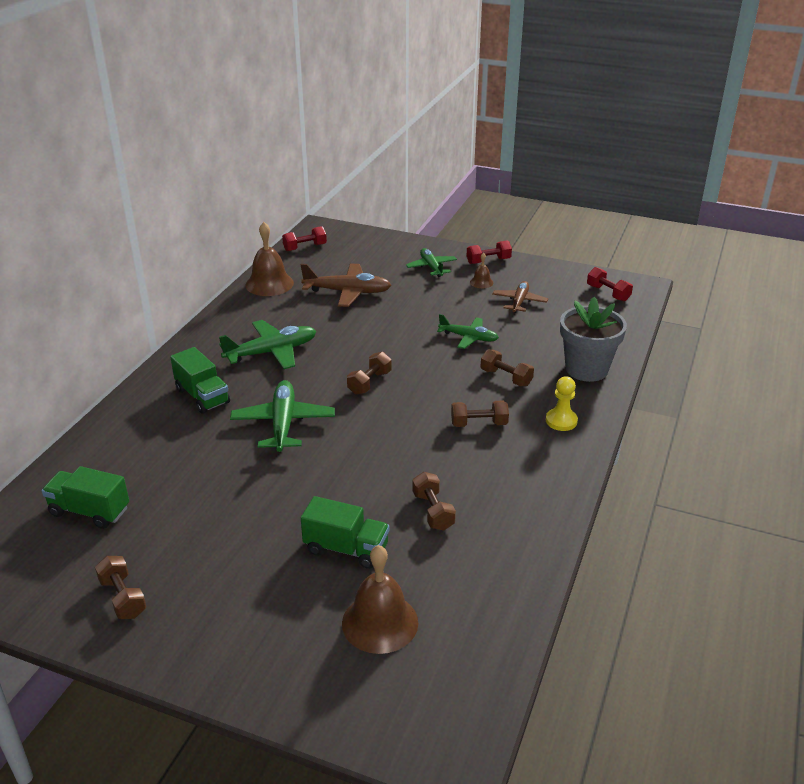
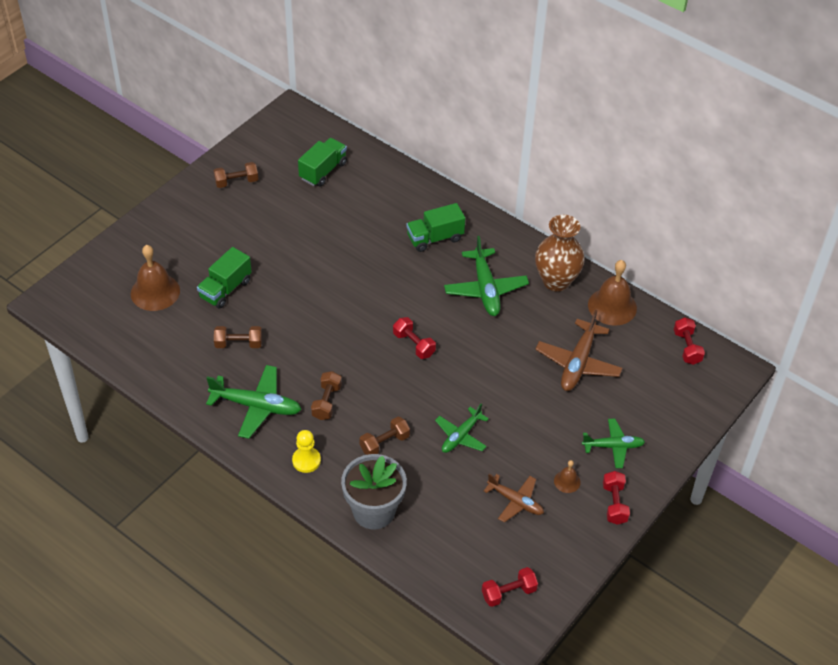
camera: 105 degrees right, 15 degrees up
(246, 315) = (556, 281): none -> brown vase
(283, 423) = (379, 280): green plane -> green plane (257, 406)
(369, 383) = (414, 344): brown dumbbell -> red dumbbell

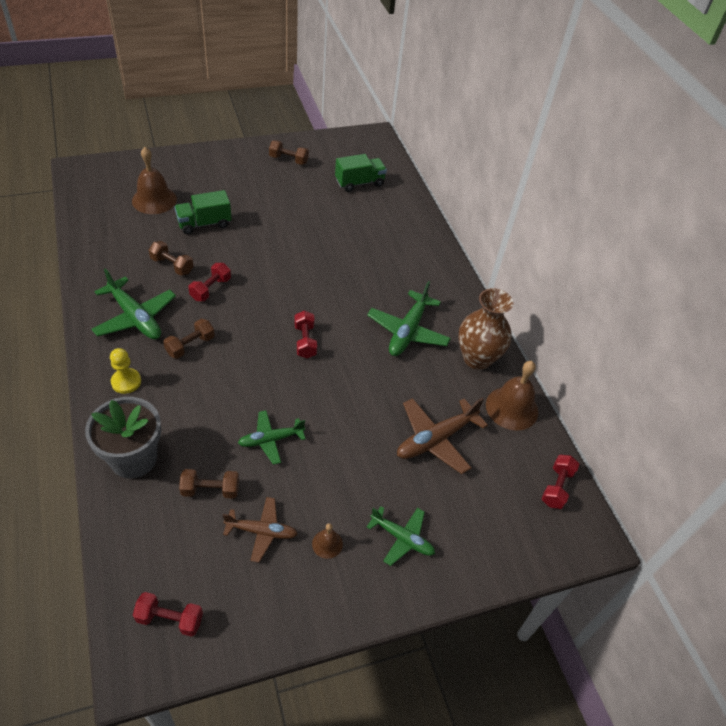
camera: 30 degrees right, 0 degrees up
(384, 443) = (201, 406): brown dumbbell -> brown dumbbell (210, 490)
(435, 238) = (401, 271): green truck -> none
(515, 501) = (262, 531): brown plane -> brown plane turned 60 degrees counterclockwise
(614, 504) = (353, 597): red dumbbell -> red dumbbell (211, 289)

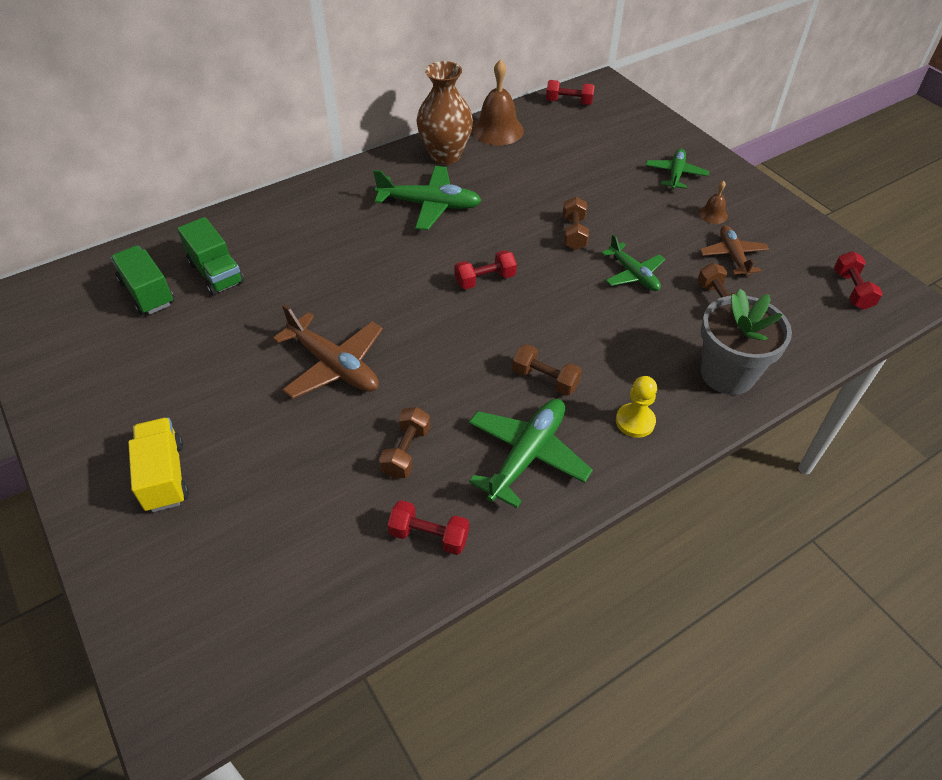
camera: 100 degrees left, 0 degrees up
(154, 200) = (249, 538): brown bell -> none
(204, 223) = (295, 445): green truck -> green truck (216, 273)
(211, 289) = (436, 391): red dumbbell -> red dumbbell (429, 536)
(212, 177) = (164, 476): none -> yellow truck
(288, 160) = (95, 387): brown dumbbell -> brown dumbbell (574, 233)
(435, 439) = (562, 169): brown plane -> brown plane (334, 365)

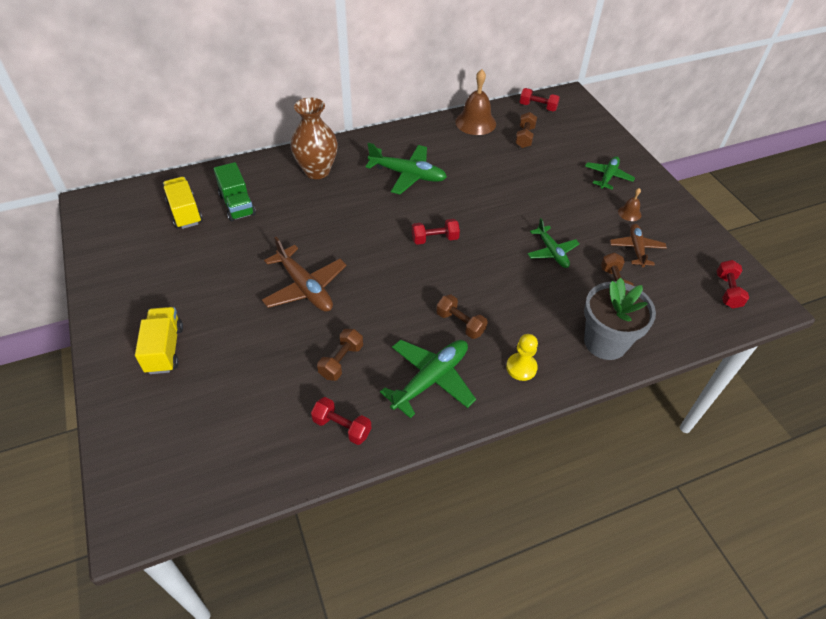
camera: 10 degrees right, 0 degrees up
(147, 293) = (185, 212): green truck -> yellow truck
(445, 155) = (430, 137): brown vase -> brown vase (317, 171)
(574, 233) = (513, 212): brown dumbbell -> brown dumbbell (524, 137)

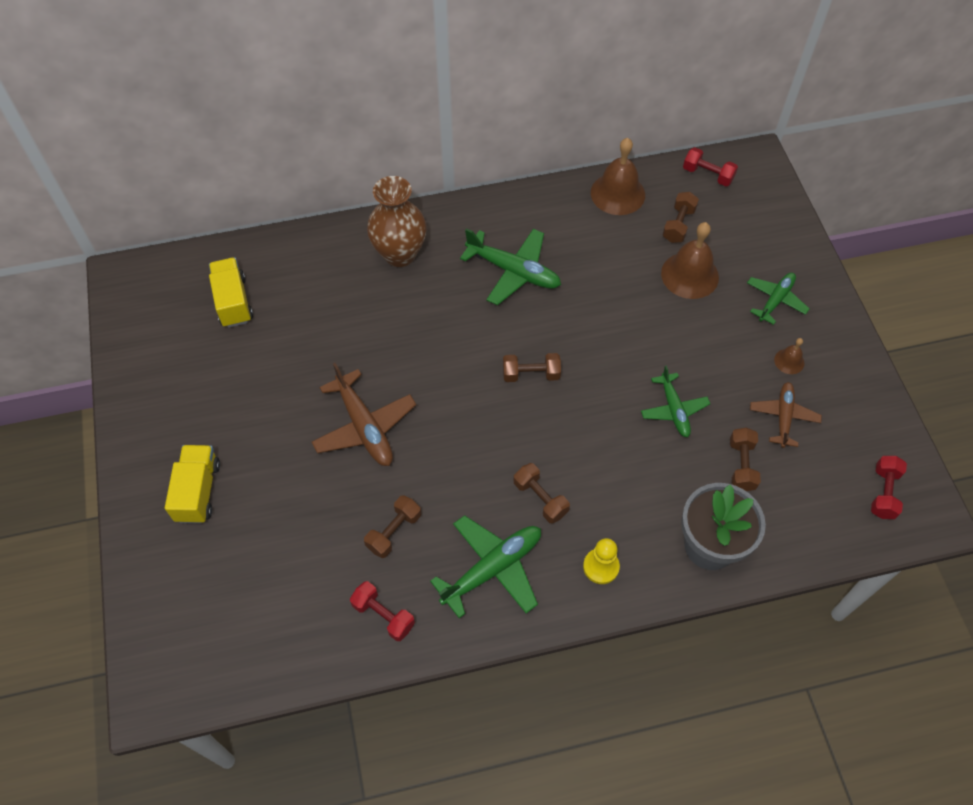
camera: 10 degrees right, 10 degrees up
(237, 205) = (296, 297): green truck -> none
(435, 239) = (531, 374): red dumbbell -> brown dumbbell
(541, 166) = (690, 275): none -> brown bell

